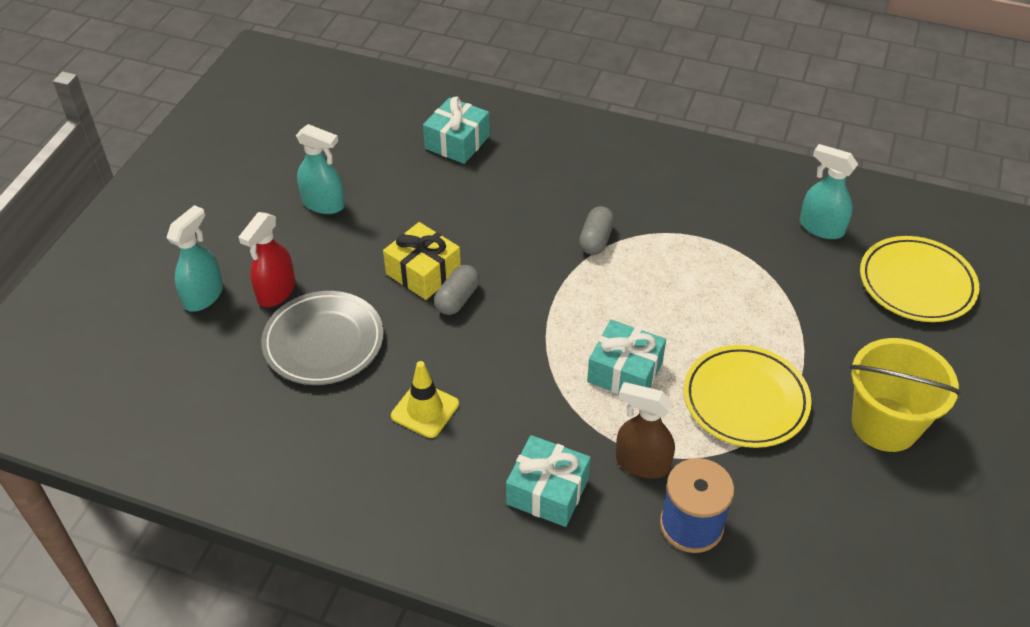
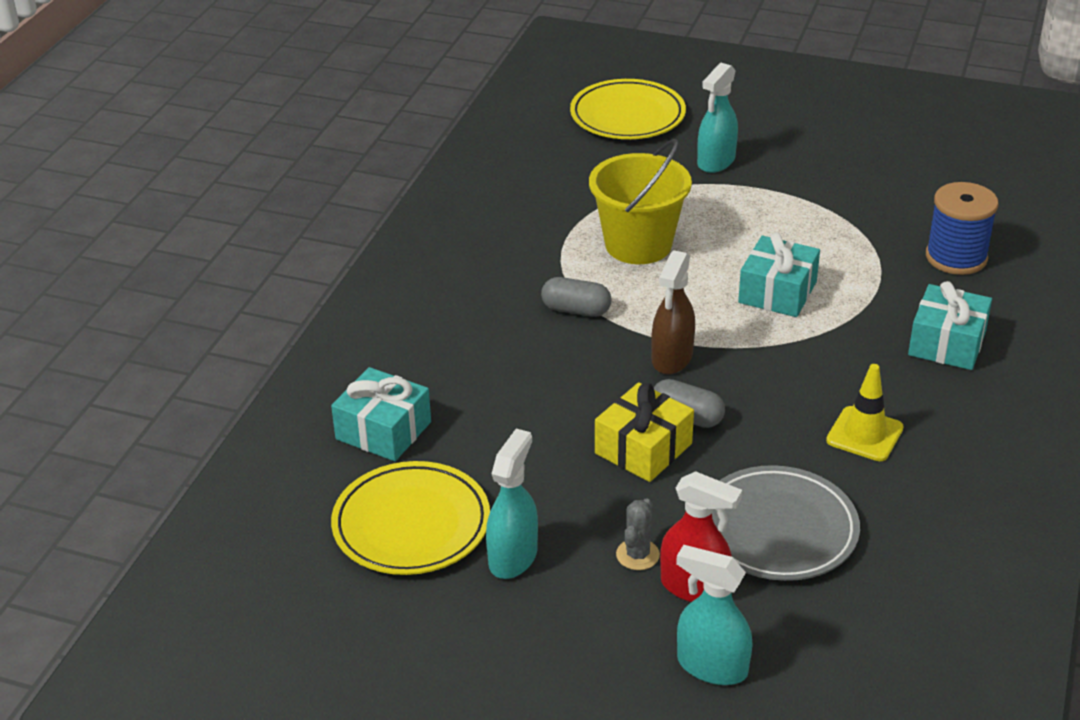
camera: 90 degrees left, 10 degrees down
(313, 264) = (637, 555): none -> grey cactus
(642, 463) = (893, 284): brown spray bottle -> brown spray bottle (672, 358)
(745, 400) = (798, 220): yellow plate -> yellow plate (411, 525)
(821, 227) = (549, 161): turquoise spray bottle -> turquoise spray bottle (716, 162)
(885, 424) = (809, 148): yellow bucket -> yellow bucket (638, 245)

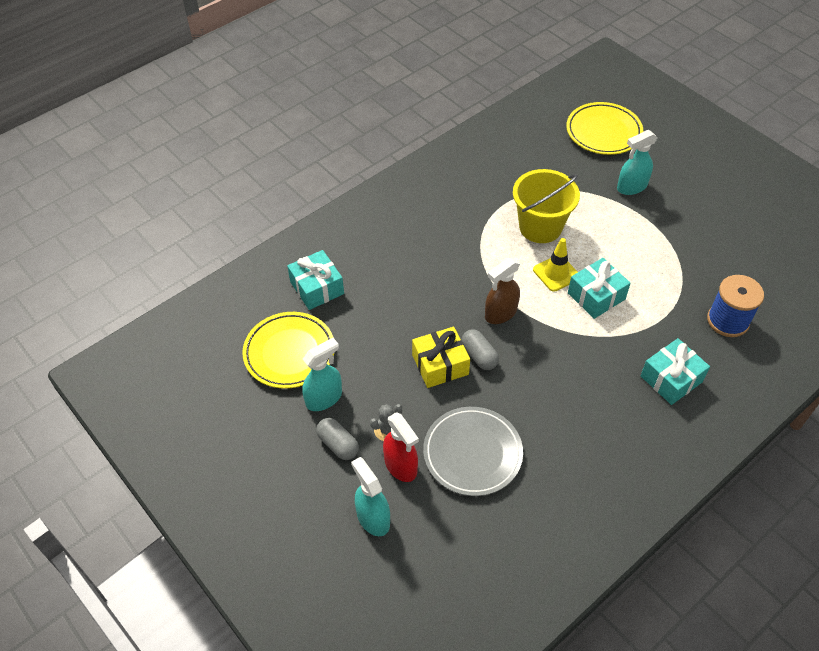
camera: 30 degrees right, 15 degrees up
(576, 310) = (472, 256): grey capsule -> grey capsule (338, 444)
(864, 434) = (570, 417): yellow traffic cone -> yellow traffic cone (556, 273)

